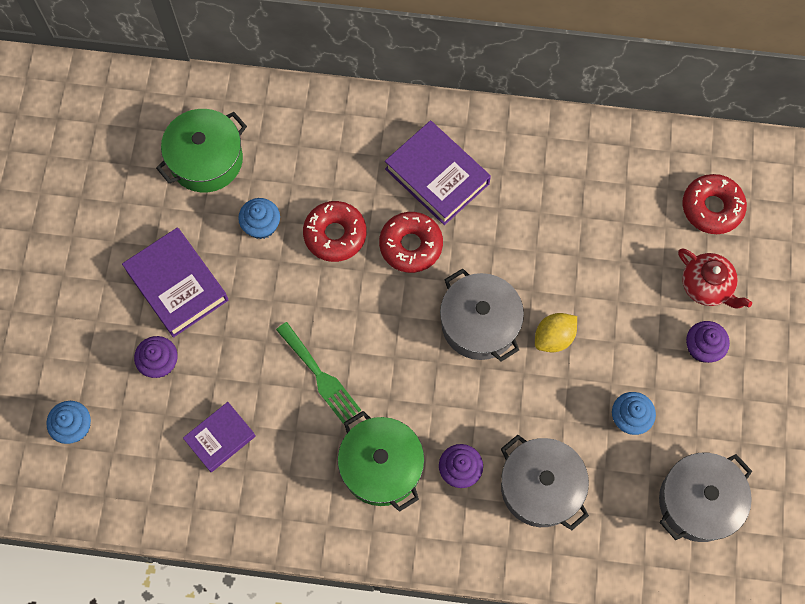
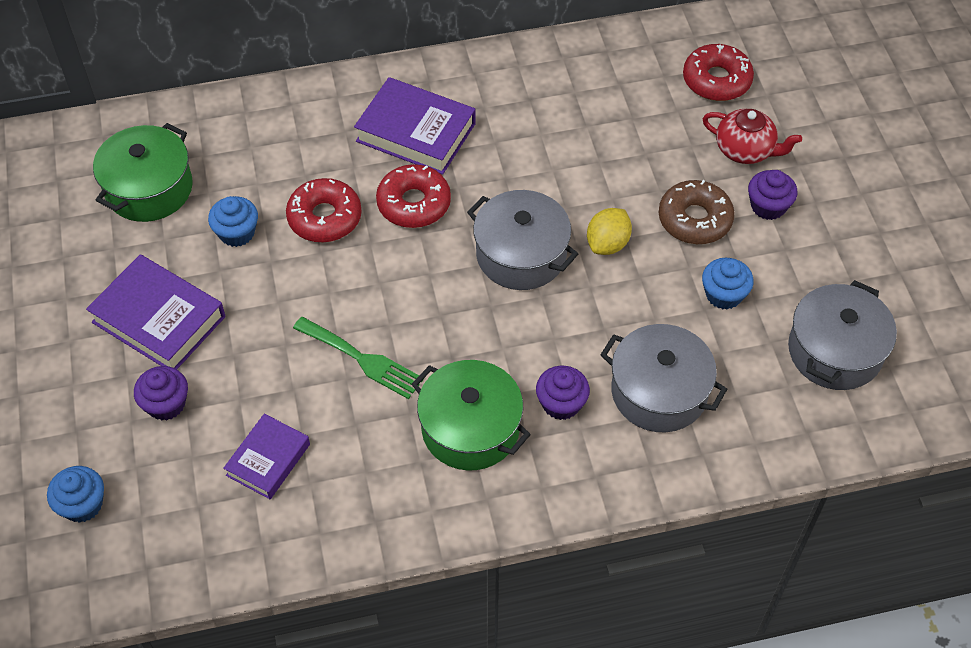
camera: 20 degrees left, 15 degrees down
(635, 339) = (694, 219): none -> brown donut

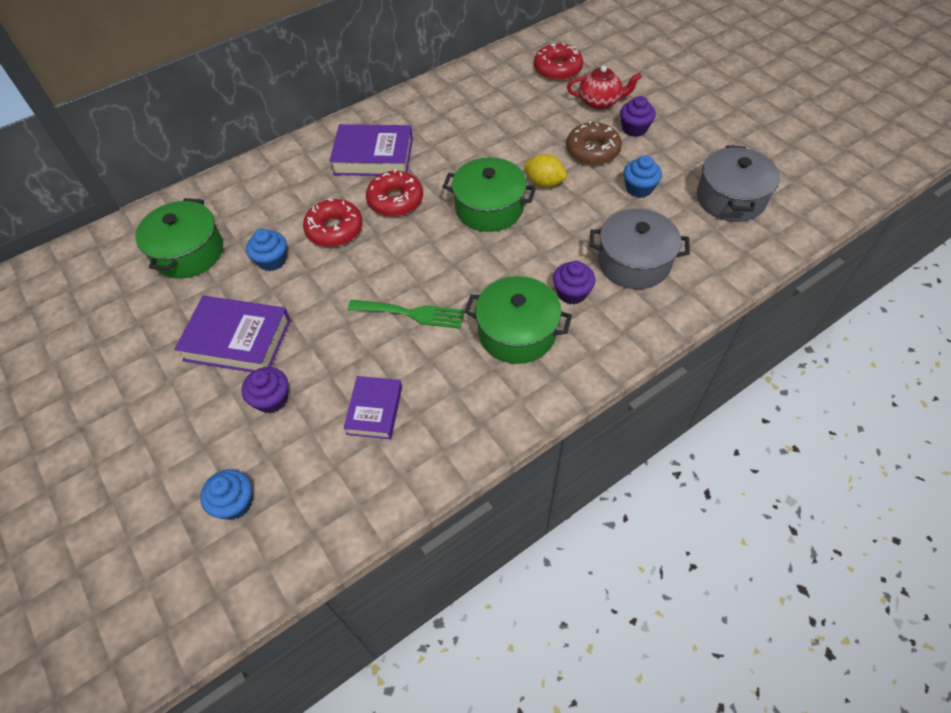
camera: 20 degrees left, 0 degrees up
(521, 255) = (489, 208): grey pot -> green pot
(607, 244) = (544, 183): yellow lemon -> yellow lemon turned 75 degrees counterclockwise

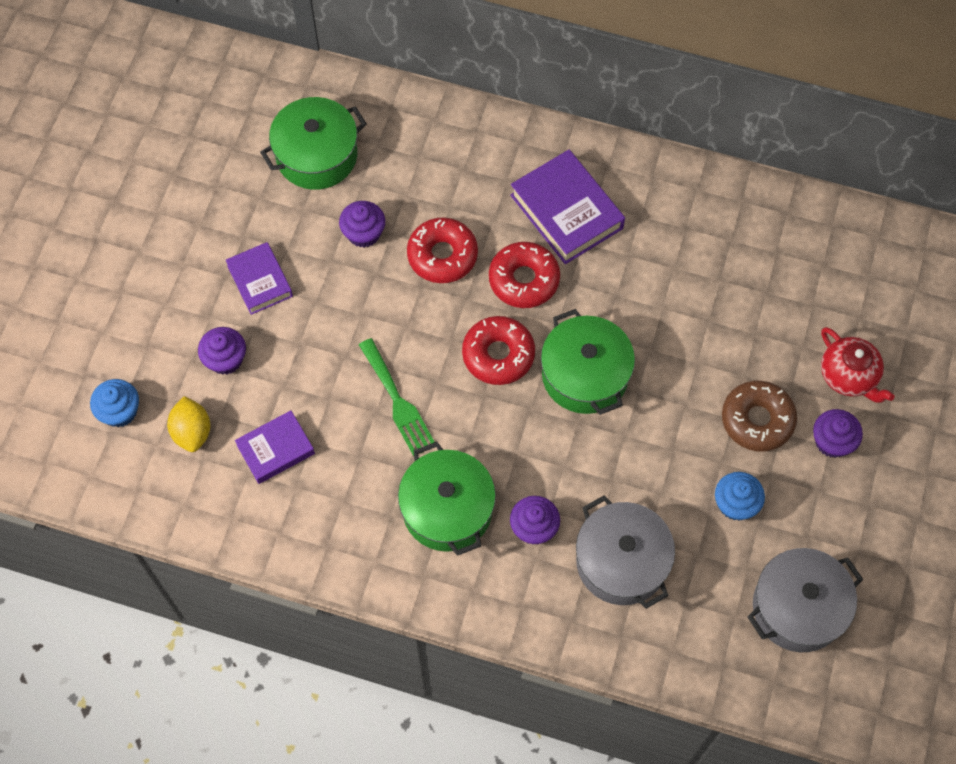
camera: 50 degrees right, 10 degrees up
(237, 340) = (260, 281): purple book -> purple book, size x0.62
(272, 260) = (363, 233): blue cupcake -> purple cupcake
(544, 183) = (665, 403): yellow lemon -> yellow lemon (192, 432)
(557, 69) = (869, 293): red donut -> red donut (498, 355)

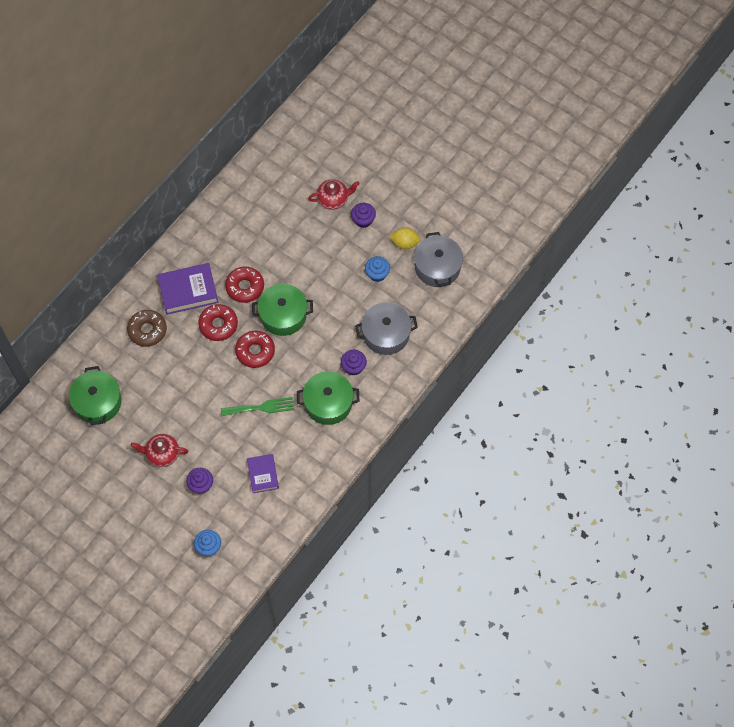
camera: 70 degrees left, 0 degrees up
(192, 432) = (236, 513): yellow lemon -> yellow lemon (405, 243)
(260, 281) = (162, 454): purple book -> red teapot
(363, 233) = (156, 393): purple cupcake -> none
(442, 255) = (187, 359): red donut -> red donut (245, 287)
(757, 420) = (339, 248): brown donut -> brown donut (147, 330)

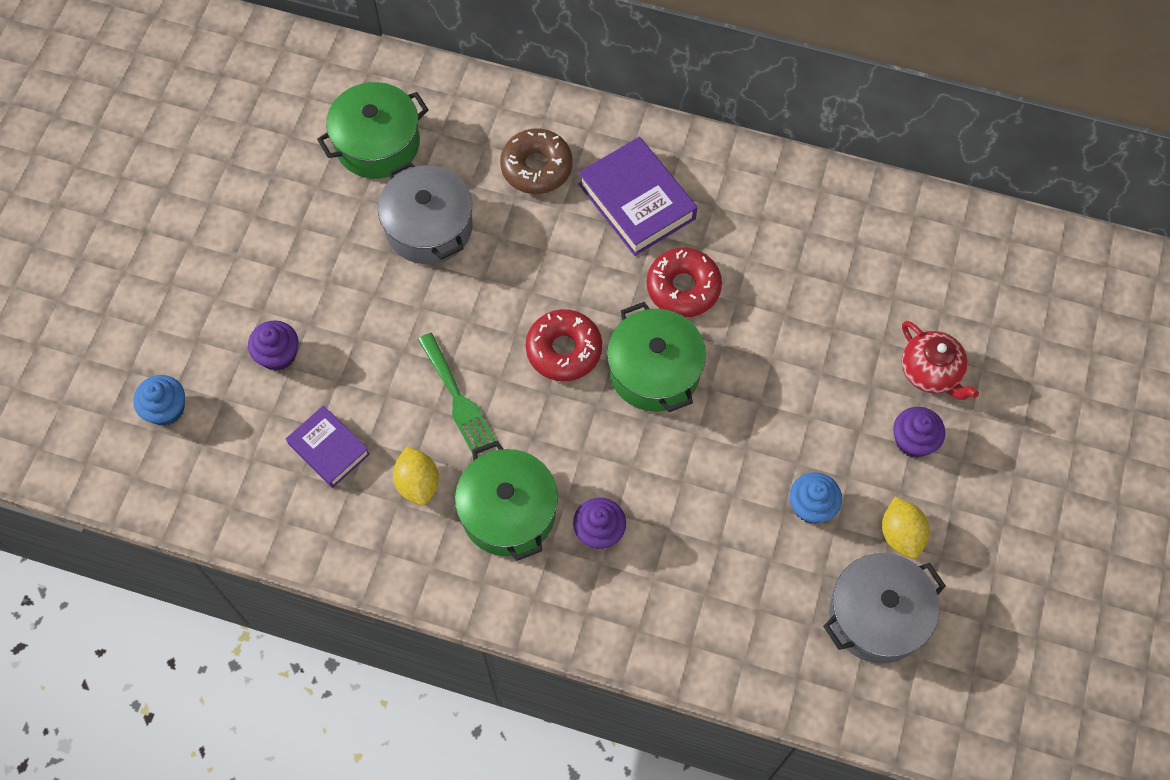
camera: 70 degrees right, 0 degrees up
(162, 454) = (316, 273): red teapot -> none
(218, 325) = (591, 272): red donut -> none
(263, 474) = (329, 449): purple book -> purple book turned 75 degrees clockwise
(297, 439) = (418, 483): none -> yellow lemon
(386, 334) = (691, 567): grey pot -> grey pot (429, 227)

